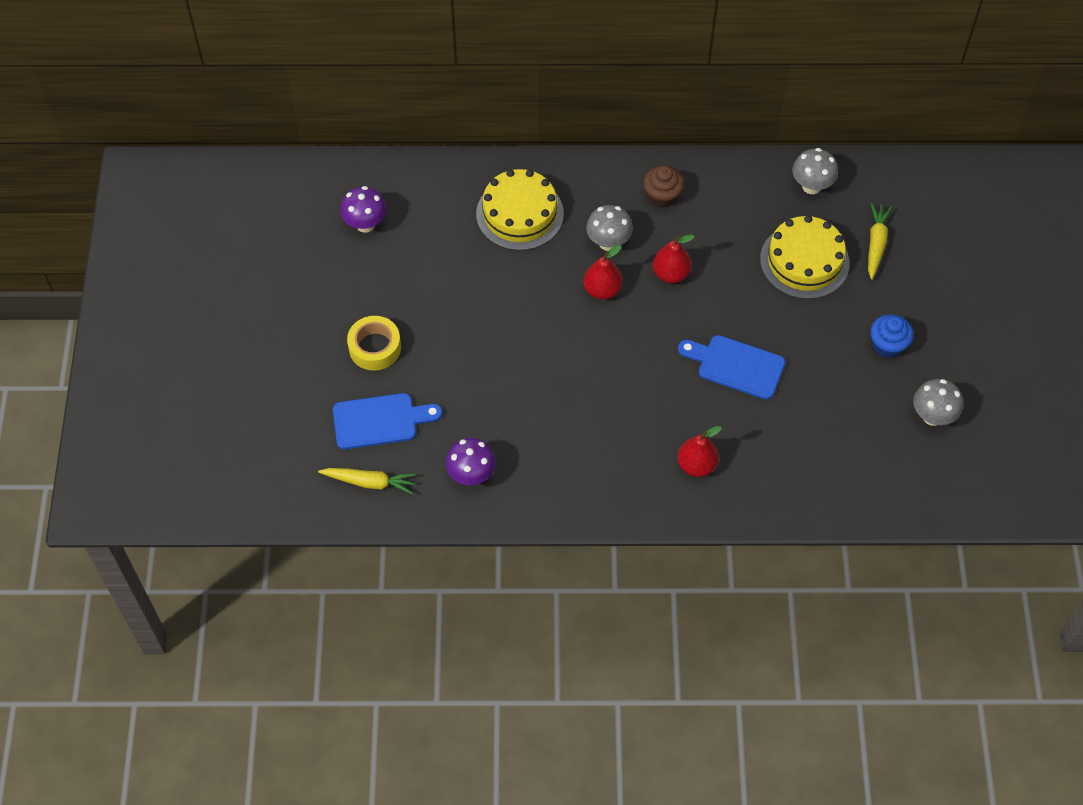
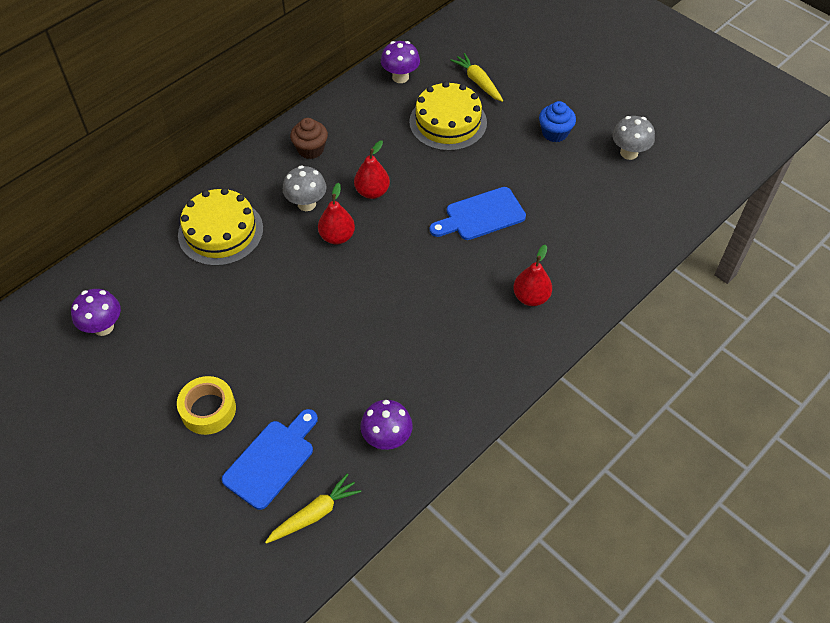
camera: 45 degrees left, 5 degrees down
(811, 186) = (400, 77): grey mushroom -> purple mushroom

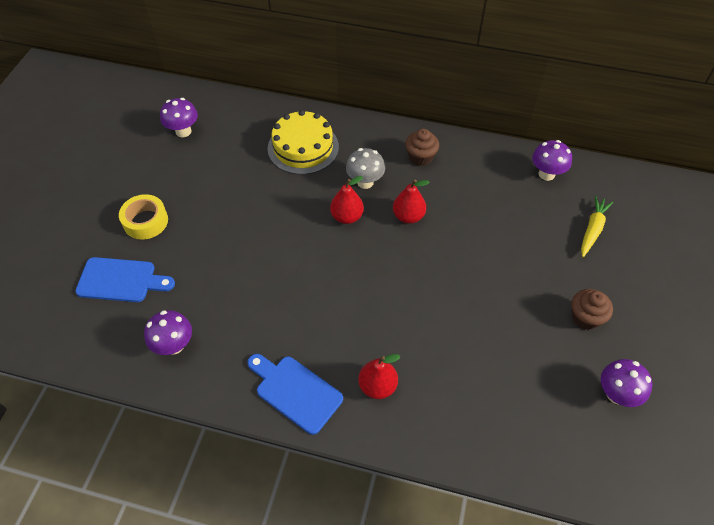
camera: 60 degrees right, 0 degrees up
(315, 514) = (86, 330): yellow carrot -> none
(448, 122) = (526, 230): yellow cake -> none
(481, 215) = (441, 304): blue cutting board -> blue cutting board (295, 391)
(555, 133) = (585, 317): blue cupcake -> brown cupcake
(629, 153) = (616, 394): grey mushroom -> purple mushroom

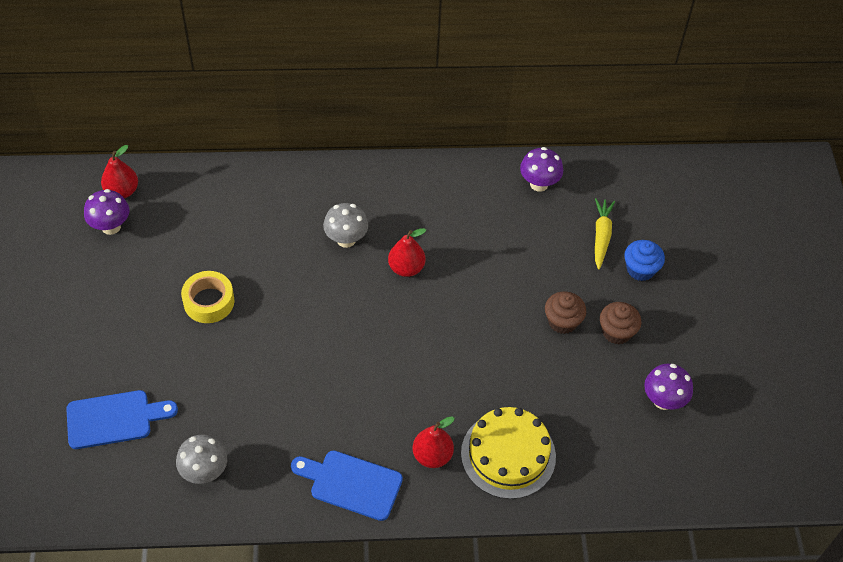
camera: 20 degrees left, 0 degrees up
(145, 221) = (113, 346): yellow tape -> yellow tape (209, 302)
(174, 345) = (205, 472): purple mushroom -> grey mushroom
(303, 147) = (261, 214): yellow cake -> yellow cake (508, 454)
(347, 217) = (339, 285): red pear -> red pear (122, 191)
(420, 157) = (398, 195): brown cupcake -> brown cupcake (562, 321)
(622, 267) = (640, 269): none -> blue cupcake

